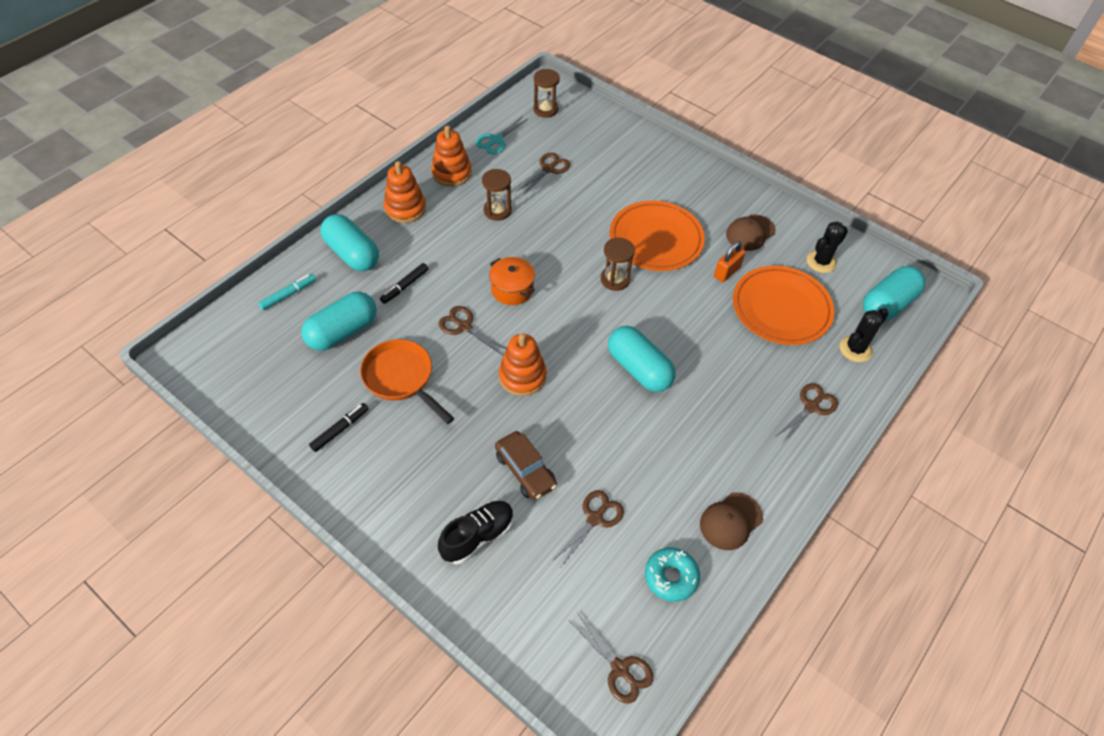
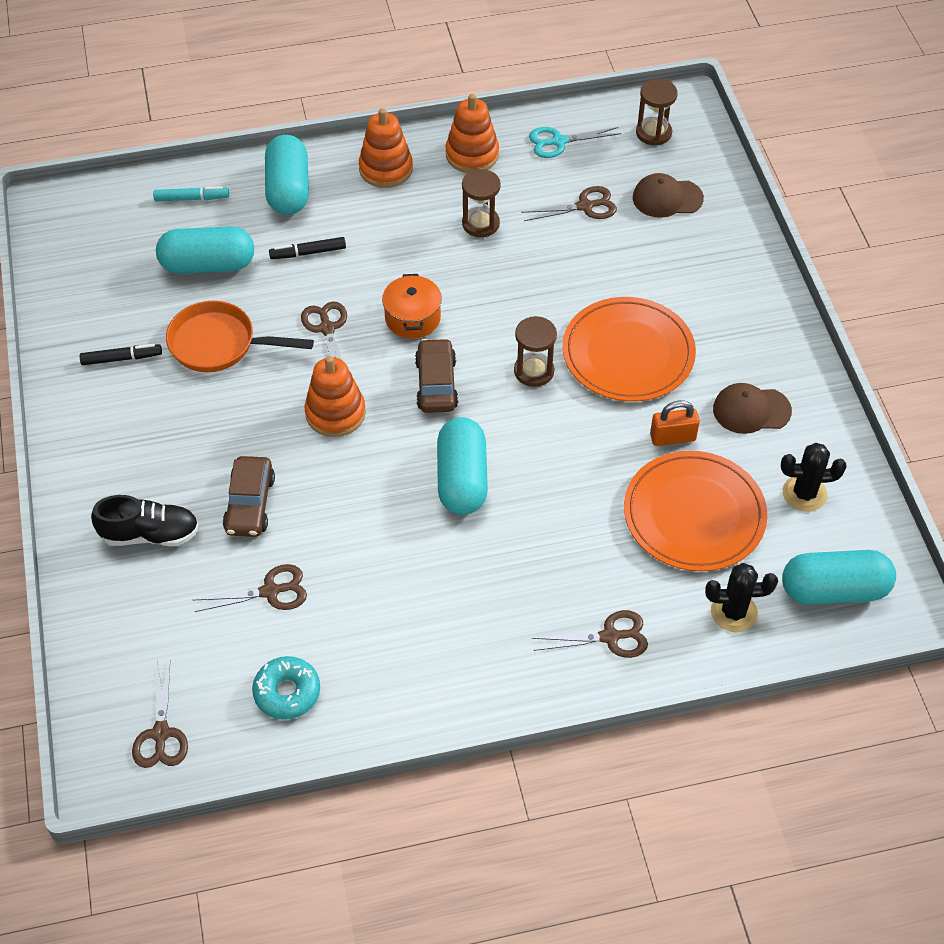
camera: 40 degrees right, 0 degrees up
(401, 379) = (219, 344): orange pan -> orange pan turned 75 degrees counterclockwise
(566, 320) = (436, 384): none -> brown car
(730, 521) = (399, 685): brown cap -> brown cap (667, 198)

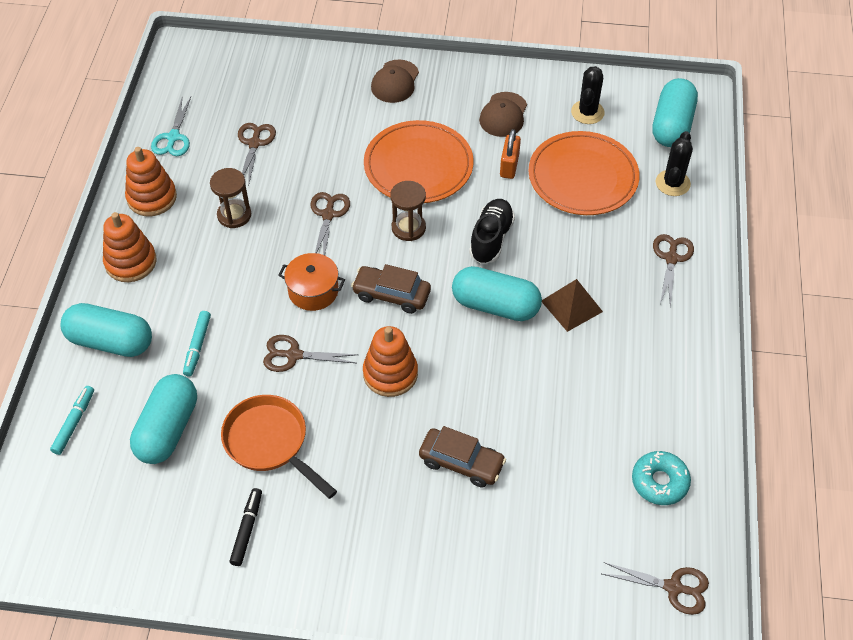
camera: 70 degrees left, 0 degrees up
(150, 534) = (463, 550): black shoe -> black shoe (491, 239)
(219, 344) = (270, 443): orange pan -> orange pan turned 105 degrees clockwise
(270, 591) = (557, 469): brown scissors -> brown scissors (328, 215)
(308, 253) = (197, 346): black marker -> turquoise marker
(492, 551) = (571, 306): none -> brown pyramid
(653, 133) = (201, 78): brown hourglass -> none
(667, 198) = (275, 92): brown cap -> brown cap (395, 82)

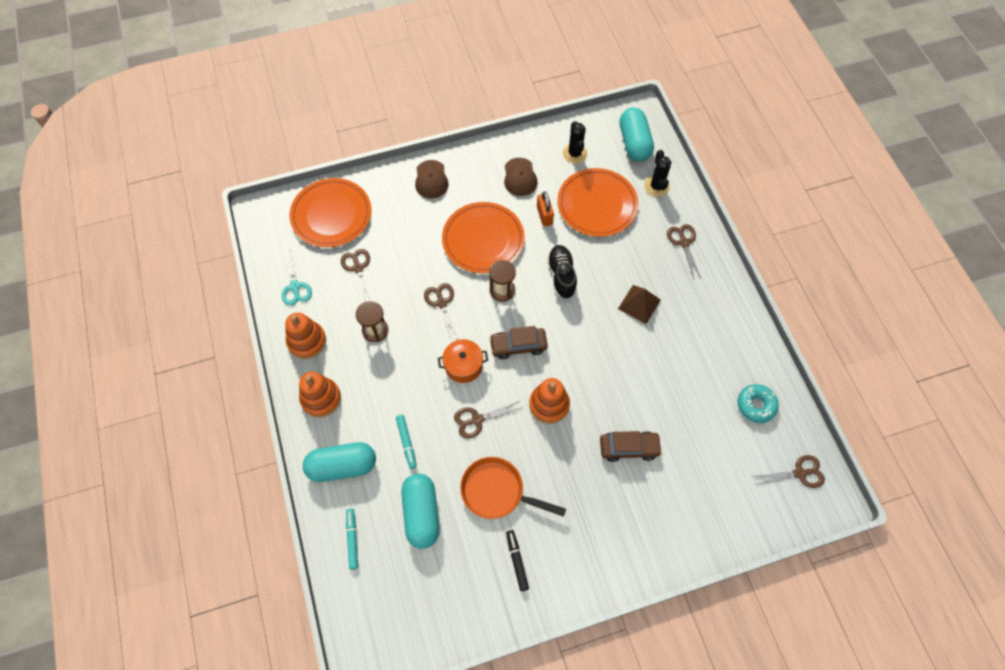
camera: 25 degrees left, 10 degrees up
(258, 79) = (331, 215): none -> orange plate
(495, 305) = (590, 324): turquoise capsule -> none

